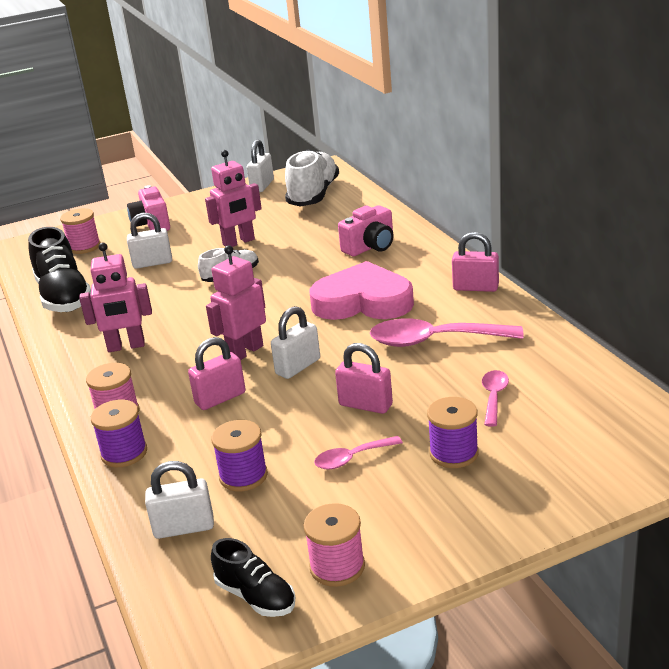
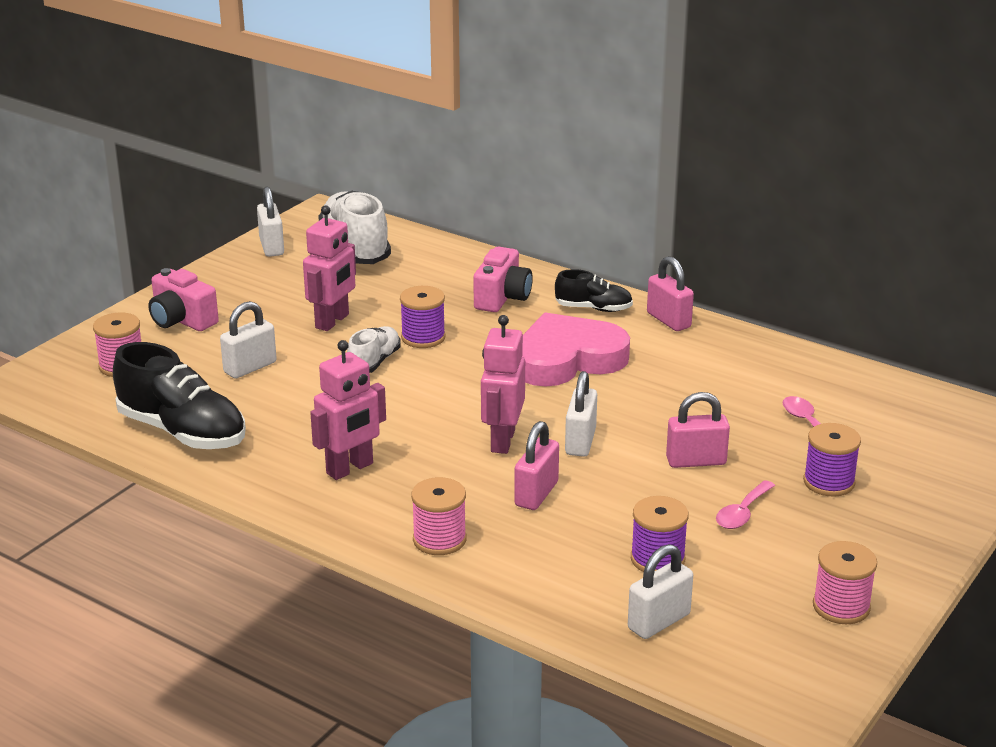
camera: 35 degrees left, 0 degrees up
(124, 453) = (502, 575): purple spool -> purple spool (423, 337)
(255, 596) = (800, 654): black shoe -> black shoe (593, 308)
(434, 340) = (689, 383): pink spoon -> none
(475, 287) = (668, 320): pink padlock -> pink padlock turned 75 degrees clockwise

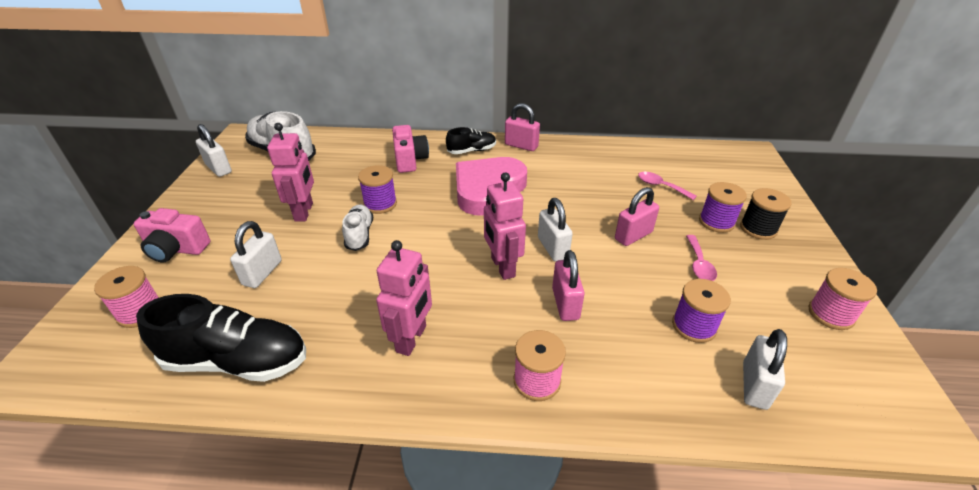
camera: 30 degrees left, 10 degrees up
(877, 506) = (758, 229): none -> black spool

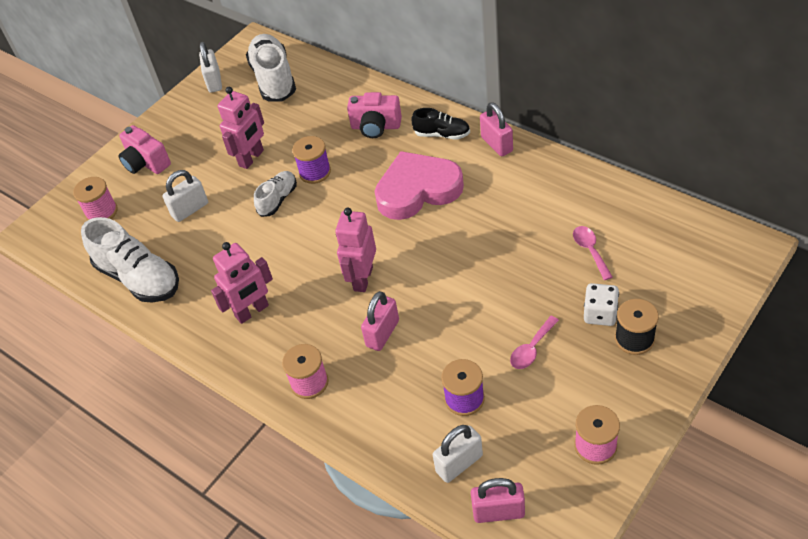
camera: 40 degrees right, 10 degrees up
(237, 361) = (139, 278): black shoe -> white shoe
(410, 160) = (376, 127): pink camera -> pink camera turned 75 degrees clockwise
(552, 248) = (419, 277): white padlock -> none
(633, 236) = (502, 295): pink padlock -> pink padlock (498, 512)
(716, 222) = (600, 314): purple spool -> white dice

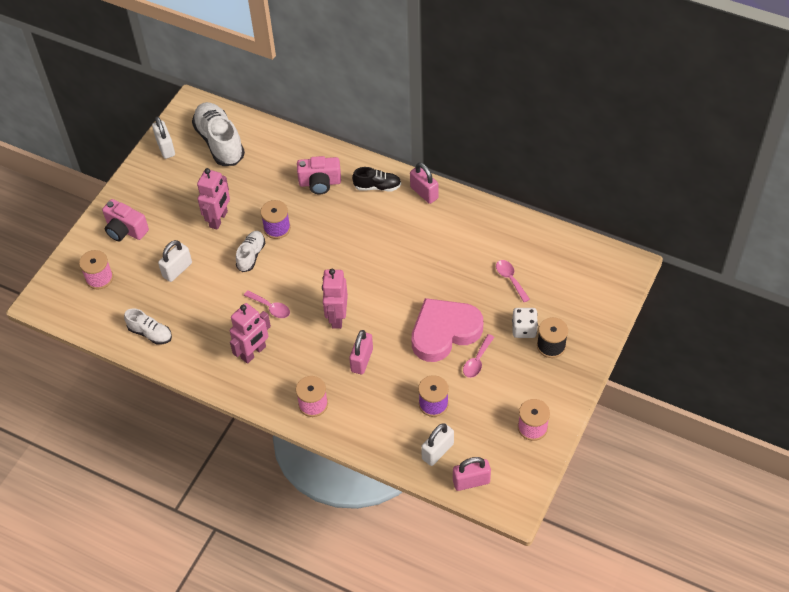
camera: 15 degrees left, 5 degrees up
(139, 278) = (150, 333): white shoe -> white shoe, size x0.55
(286, 260) = (271, 307): none -> pink spoon
(417, 190) = (366, 238): pink heart -> pink heart (444, 332)

